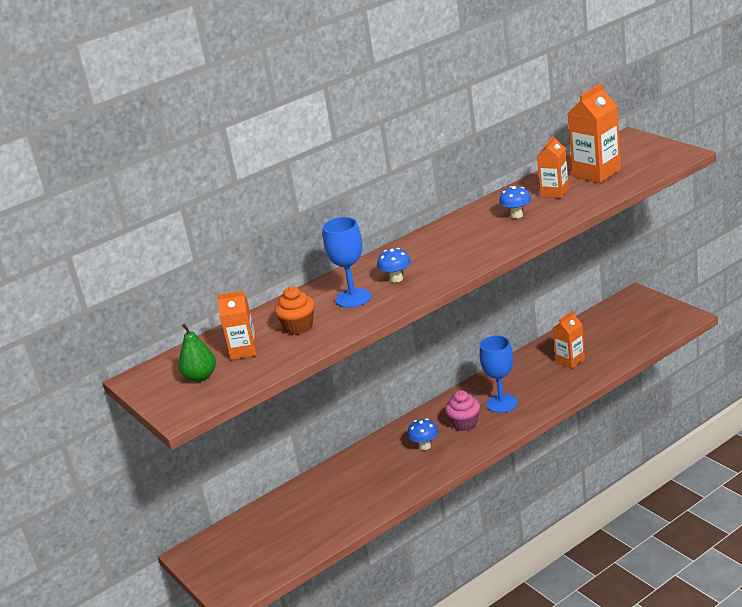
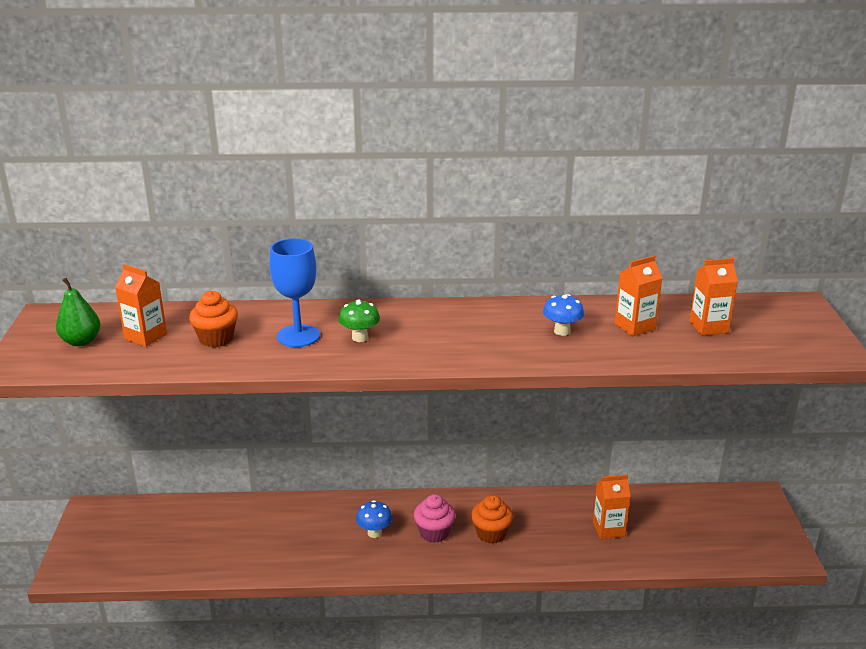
camera: 30 degrees right, 0 degrees up
(396, 279) = (360, 338): blue mushroom -> green mushroom
(501, 403) = (491, 533): blue goblet -> orange cupcake
(596, 173) = (708, 327): orange carton -> orange carton, size x0.63

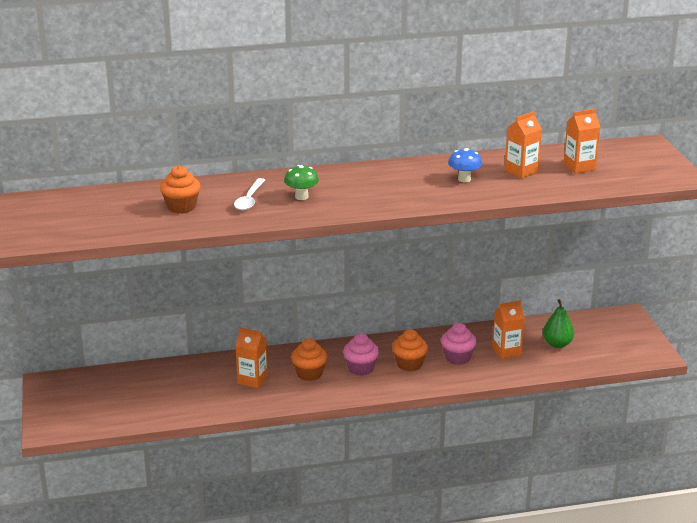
camera: 10 degrees left, 0 degrees up
(81, 341) = (66, 218): green pear -> green pear (557, 344)
(145, 336) = (120, 210): orange carton -> orange carton (252, 380)
(298, 336) = (249, 199): blue goblet -> white spoon
(374, 533) = (309, 374): blue mushroom -> orange cupcake
(549, 531) = (457, 358): none -> pink cupcake

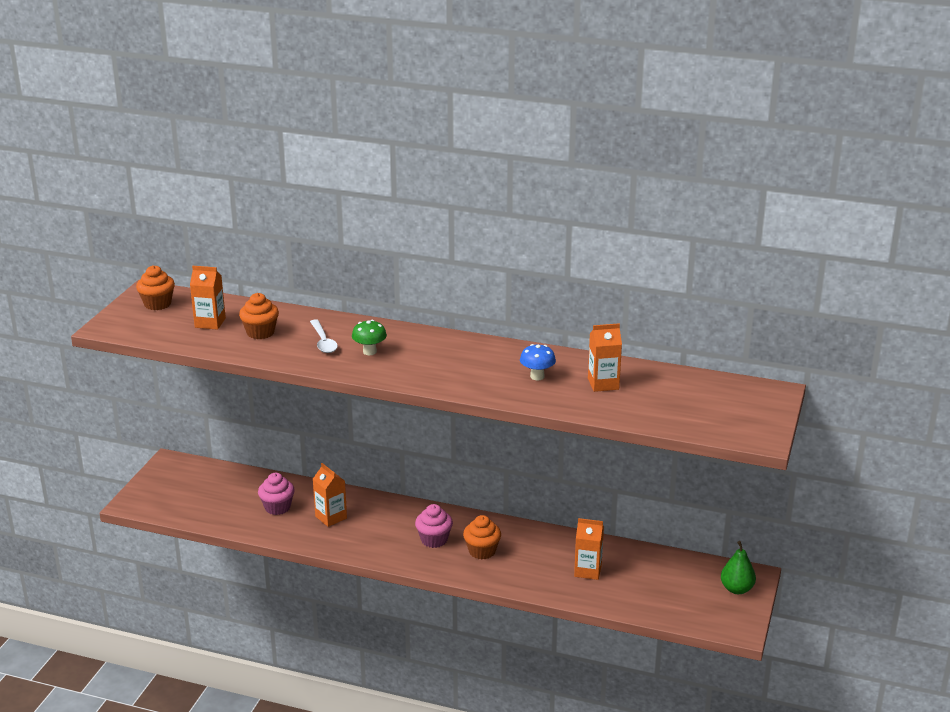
camera: 30 degrees right, 0 degrees up
(249, 199) = (323, 342): white spoon -> white spoon turned 60 degrees counterclockwise
(309, 374) = (384, 529): orange cupcake -> orange cupcake (157, 304)
(457, 358) = (533, 560): pink cupcake -> pink cupcake (277, 507)
(557, 344) = (646, 581): green pear -> green pear (736, 589)
(579, 167) = (667, 396): orange carton -> orange carton (210, 323)

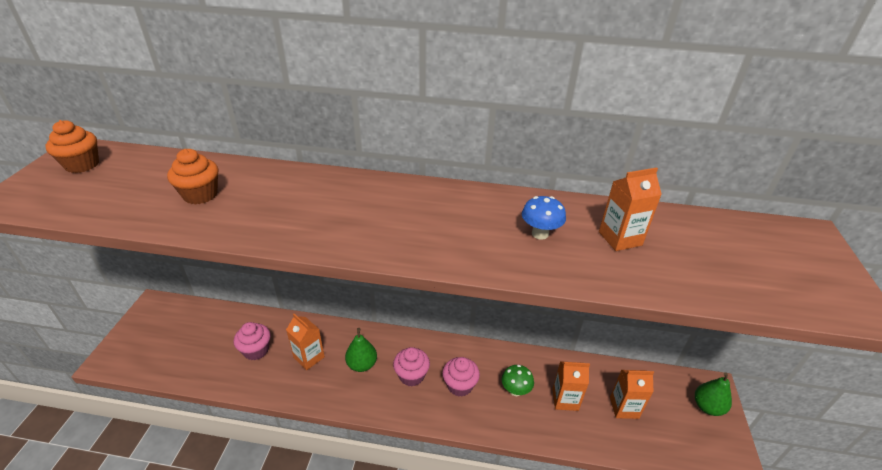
camera: 10 degrees left, 10 degrees up
(210, 323) = (140, 185): orange carton -> orange carton (624, 407)
(323, 342) = (276, 202): white spoon -> none
(369, 352) = (333, 213): green mushroom -> green mushroom (515, 390)
(384, 527) = (362, 364): none -> green pear
(482, 551) = (460, 385): orange cupcake -> pink cupcake

